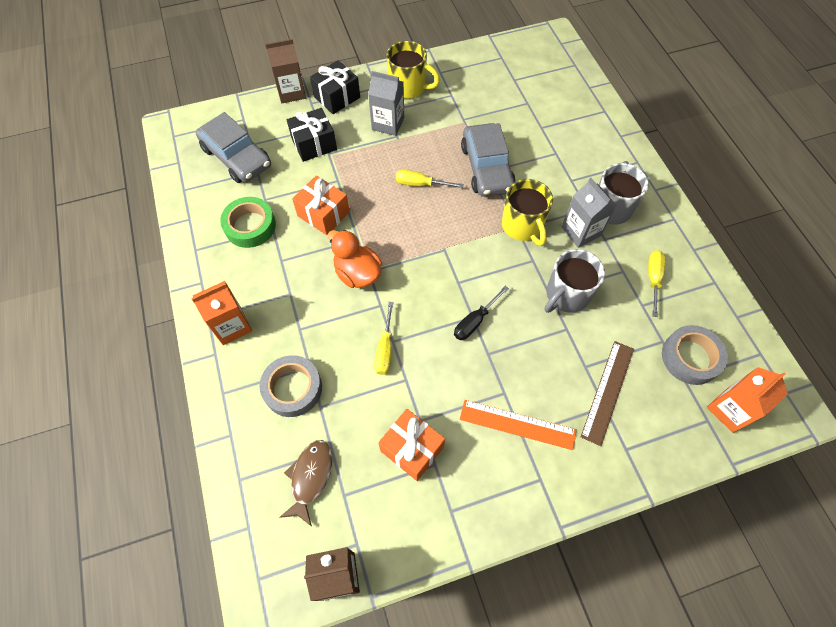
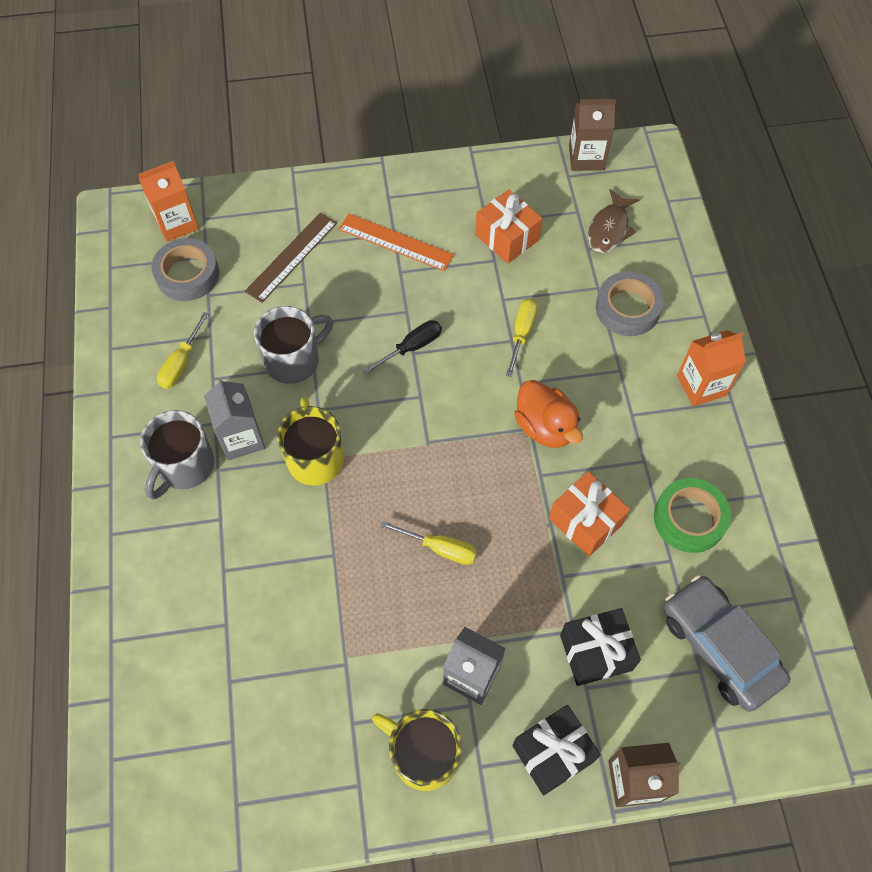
camera: 170 degrees left, 0 degrees up
(486, 168) = (336, 560): grey car -> none

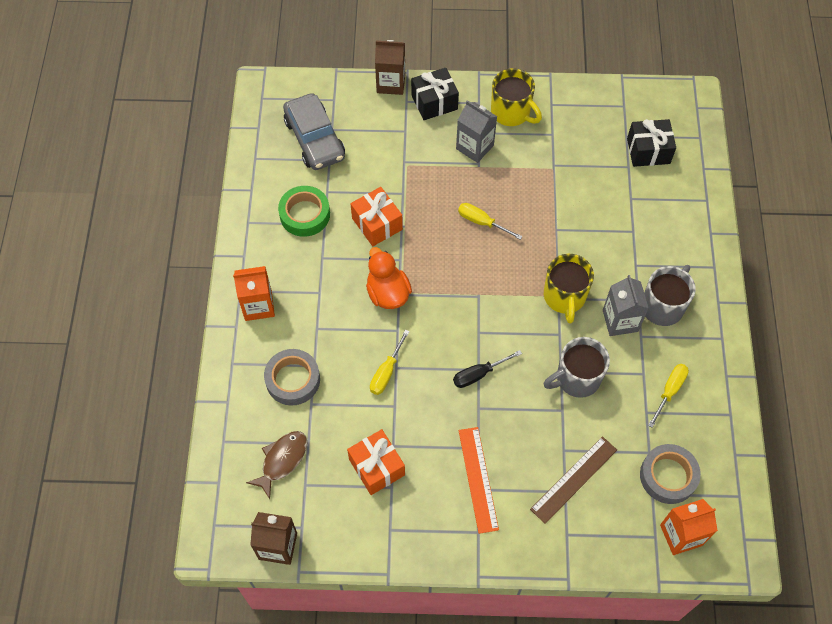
camera: 170 degrees left, 0 degrees up
(395, 242) = (478, 479): orange ruler -> orange ruler turned 45 degrees clockwise
(596, 652) = (393, 148): black gift -> black gift (648, 151)

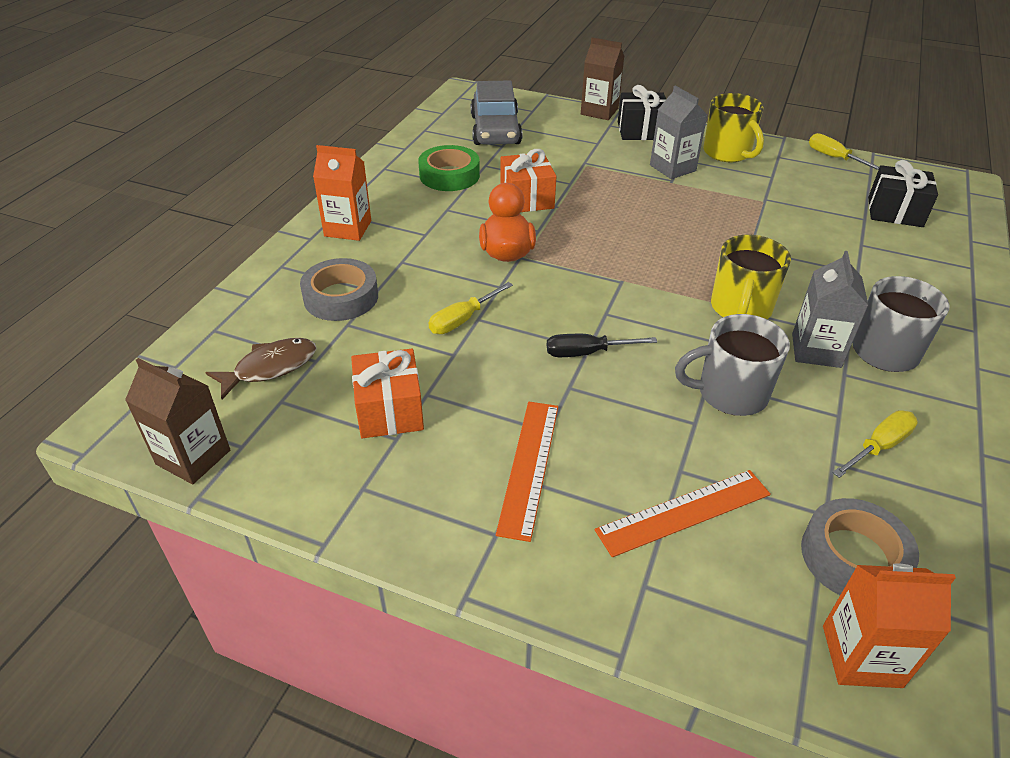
camera: 20 degrees right, 20 degrees down
(481, 222) = (654, 223): yellow screwdriver -> yellow screwdriver (833, 157)
(574, 479) = (684, 512): brown ruler -> orange ruler

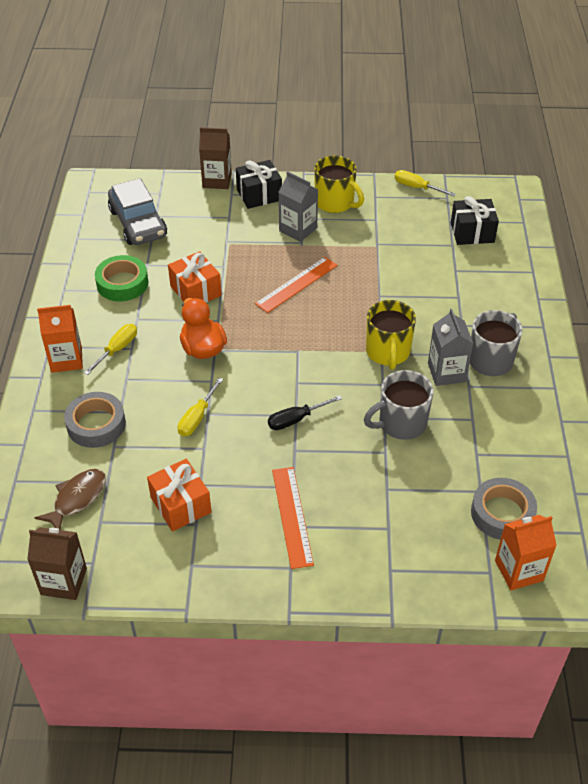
camera: 20 degrees left, 5 degrees up
(684, 512) = (398, 516): orange ruler -> orange ruler (296, 284)
(879, 446) = (501, 434): yellow screwdriver -> yellow screwdriver (117, 349)

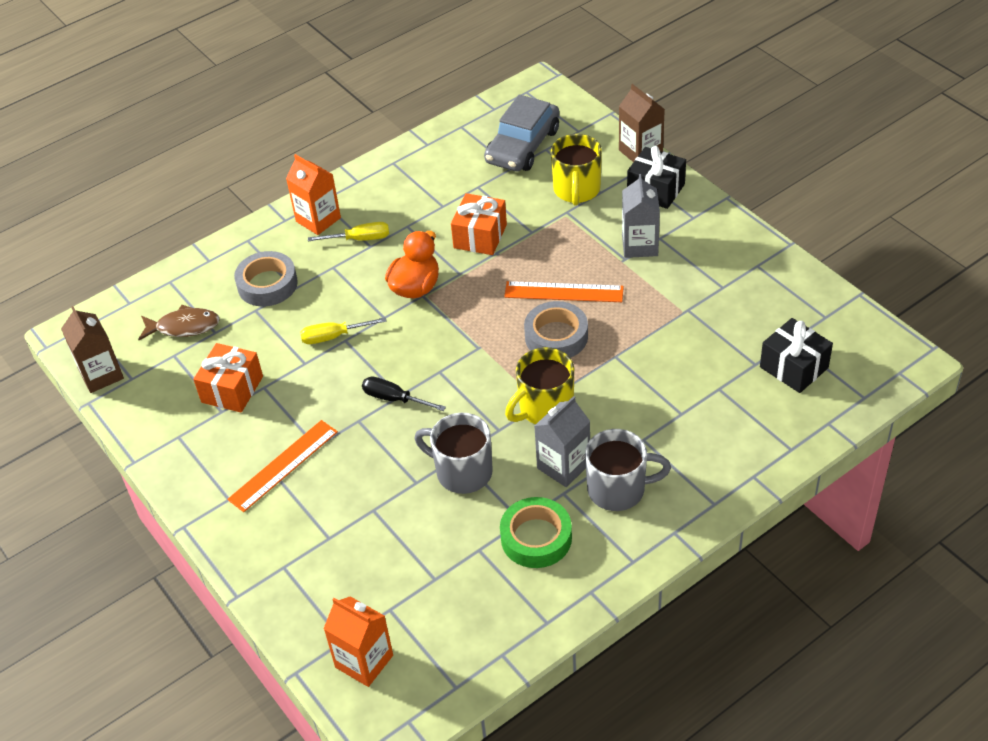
camera: 55 degrees right, 0 degrees up
(122, 283) = (438, 189): green tape -> green tape (536, 538)
(335, 203) = (711, 245): yellow mug -> yellow mug (576, 190)
(416, 187) = (811, 285): yellow screwdriver -> none
(502, 513) = (422, 610): grey tape -> grey tape (556, 336)

